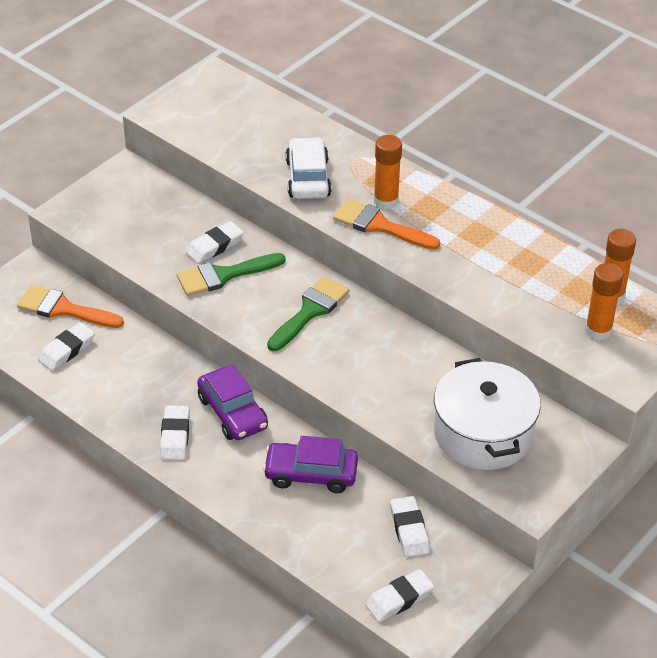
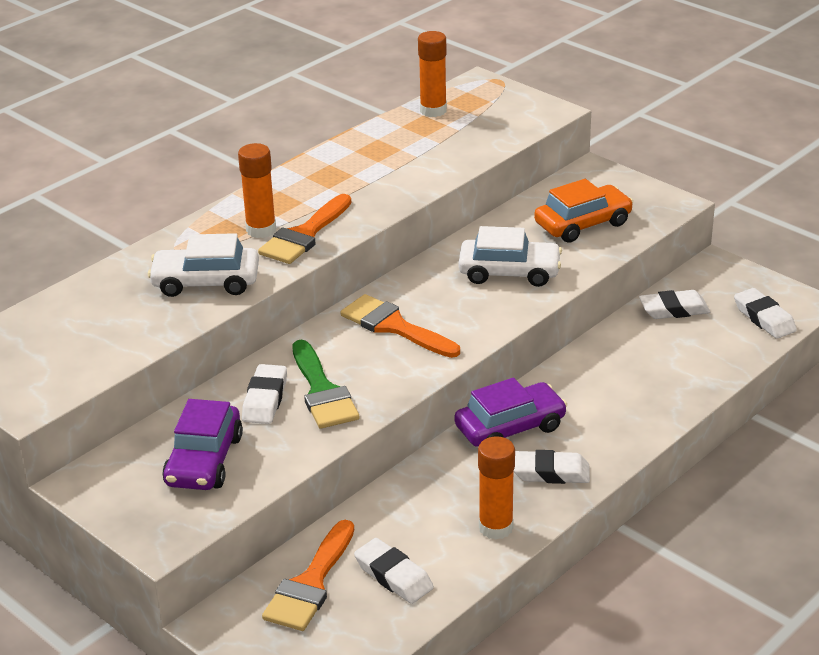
camera: 85 degrees left, 10 degrees down
(214, 246) = (265, 399): white eraser -> white eraser turned 45 degrees clockwise
(310, 311) = (394, 326): green brush -> orange brush
(311, 474) = (603, 371): purple car -> purple car (204, 461)
(395, 381) = (509, 272): none -> white car
(483, 433) = (583, 224): white pot -> orange car
(598, 330) = (483, 120): orange glue stick -> orange glue stick (496, 527)

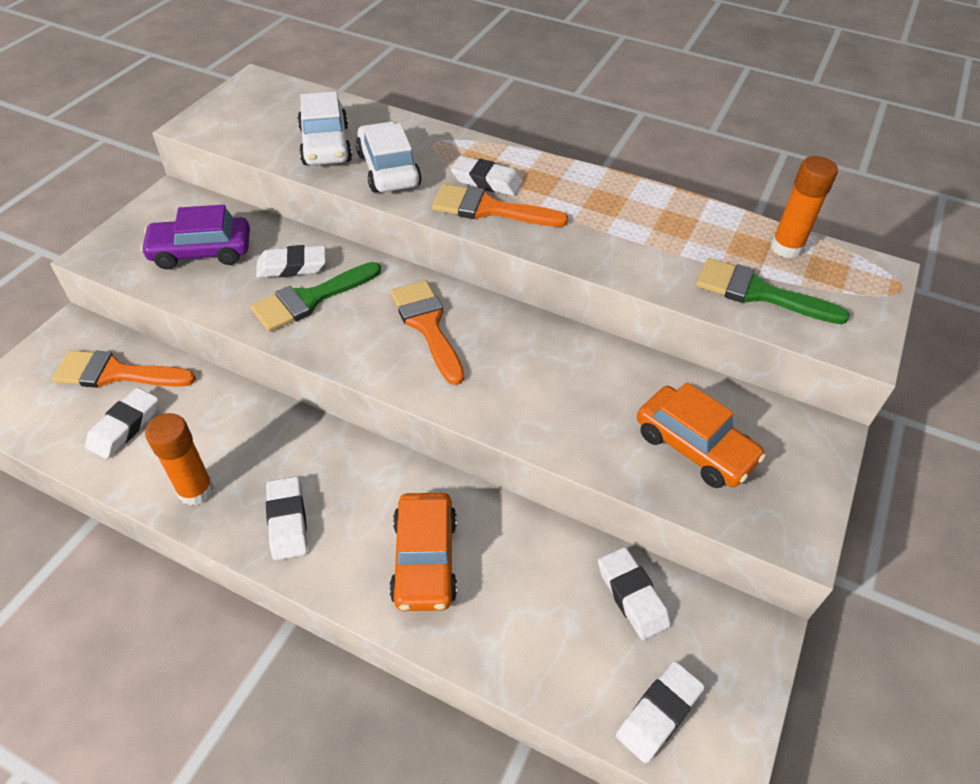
camera: 70 degrees right, 15 degrees up
(261, 230) = (486, 181): orange glue stick -> white eraser
(394, 326) = (427, 326): orange brush -> orange brush turned 45 degrees counterclockwise
(478, 134) = (758, 293): none -> green brush
(509, 272) = (560, 396): white car -> white car (326, 145)
(510, 427) = (357, 471): purple car -> none
(613, 401) = (425, 559): none -> orange car

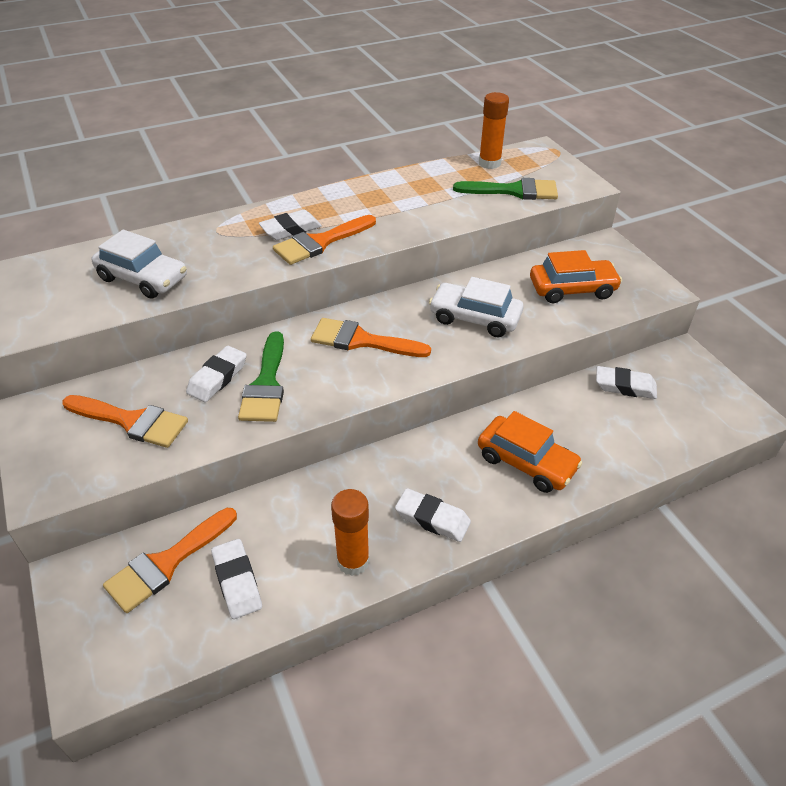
camera: 50 degrees left, 5 degrees down
(201, 252) = (131, 421): purple car -> orange brush
(388, 170) = (217, 263): white car -> white car (475, 318)
(658, 713) = (704, 419): white eraser -> none
(758, 293) = (513, 191): green brush -> green brush turned 150 degrees counterclockwise

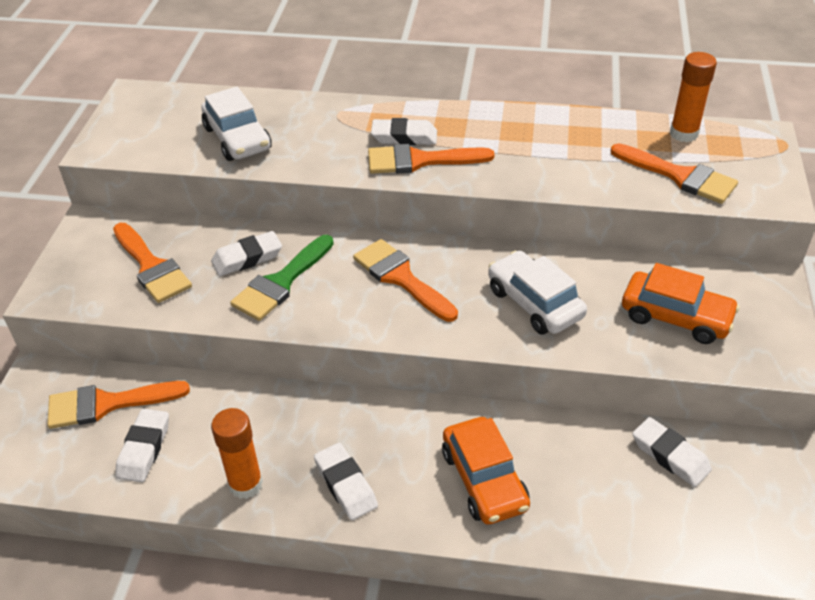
camera: 35 degrees right, 0 degrees up
(513, 191) = (679, 176): green brush -> orange brush

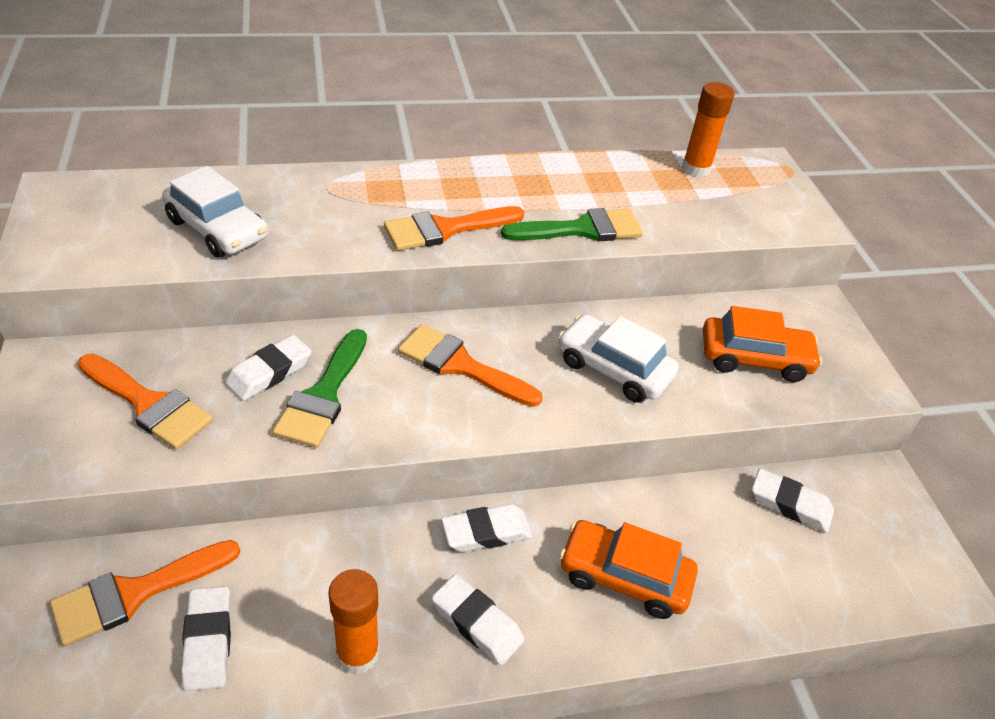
camera: 25 degrees left, 0 degrees up
(404, 137) = (416, 204): white eraser -> white eraser (486, 532)
(484, 479) = (624, 577): orange car -> orange car turned 150 degrees clockwise
(541, 176) = (581, 229): none -> green brush
(679, 176) = (713, 212): orange brush -> none

